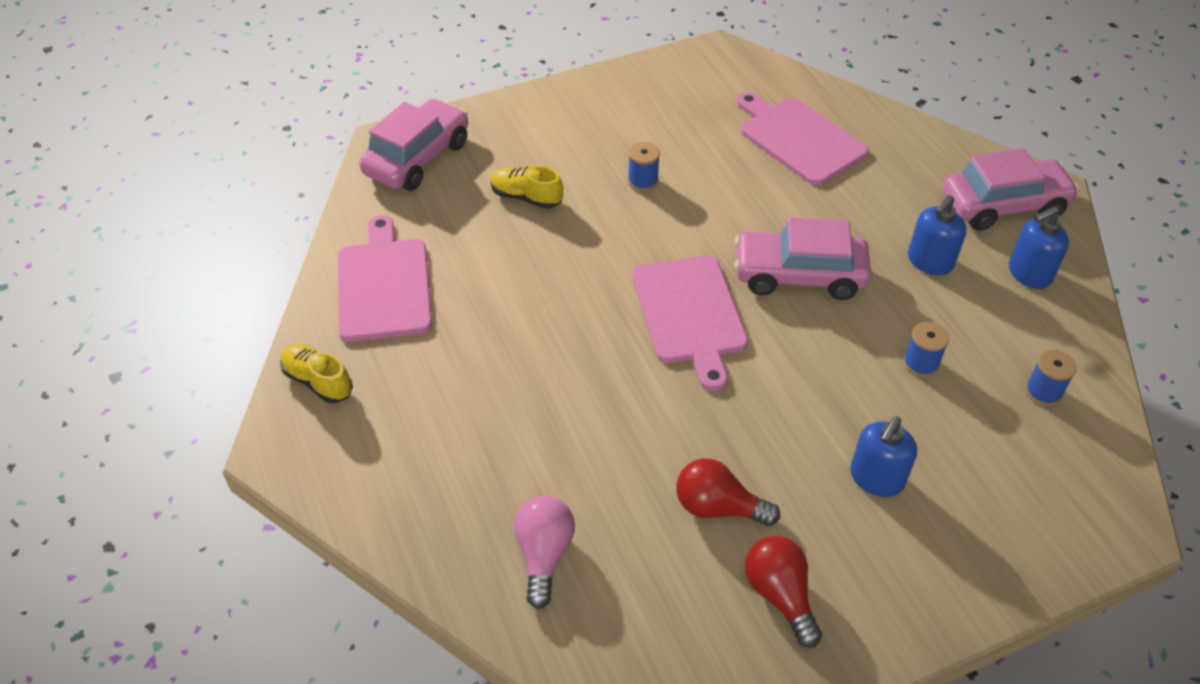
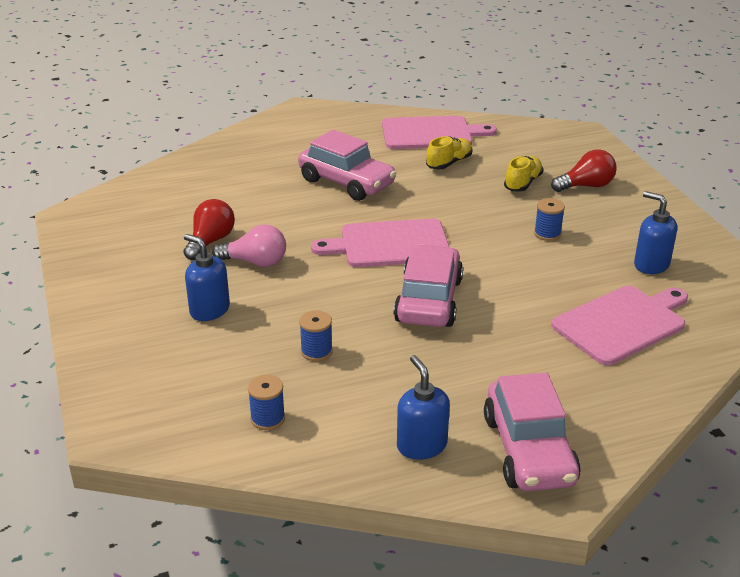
camera: 95 degrees right, 15 degrees down
(318, 381) = (351, 117): yellow shoe -> yellow shoe (449, 163)
(417, 158) = (564, 143): pink car -> pink car (346, 182)
(544, 554) = (201, 181): pink light bulb -> pink light bulb (255, 262)
(780, 595) = (135, 258): red light bulb -> red light bulb (586, 186)
(929, 262) = (442, 379): blue soap dispenser -> blue soap dispenser (651, 265)

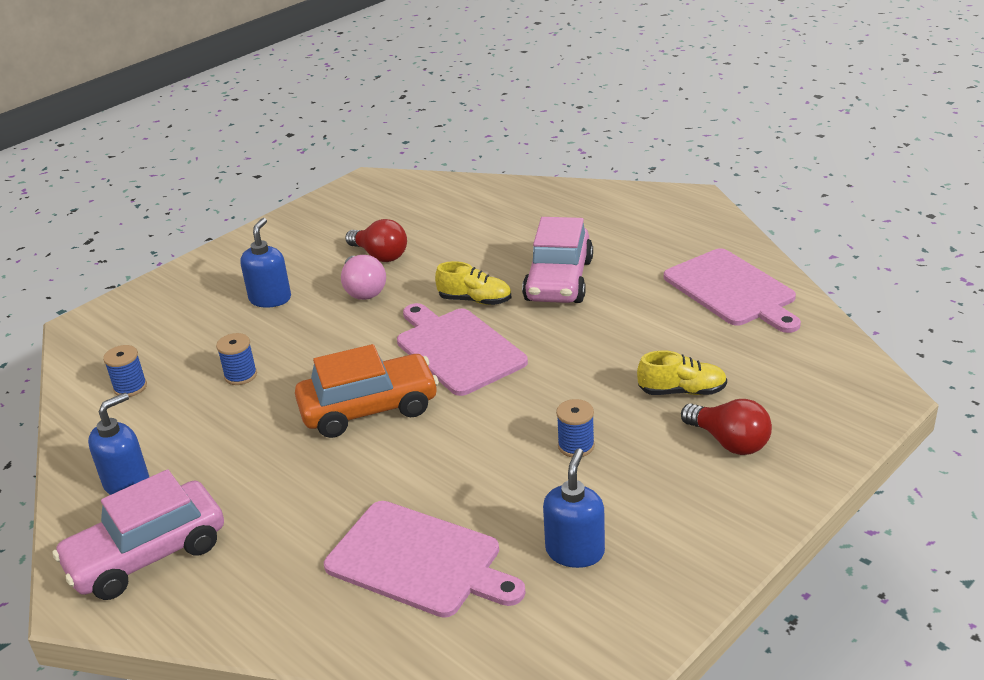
camera: 65 degrees right, 0 degrees up
(210, 241) = (380, 255): red light bulb -> red light bulb turned 45 degrees clockwise
(428, 300) = (369, 408): pink car -> orange car
(449, 163) = (673, 325): yellow shoe -> yellow shoe (475, 300)

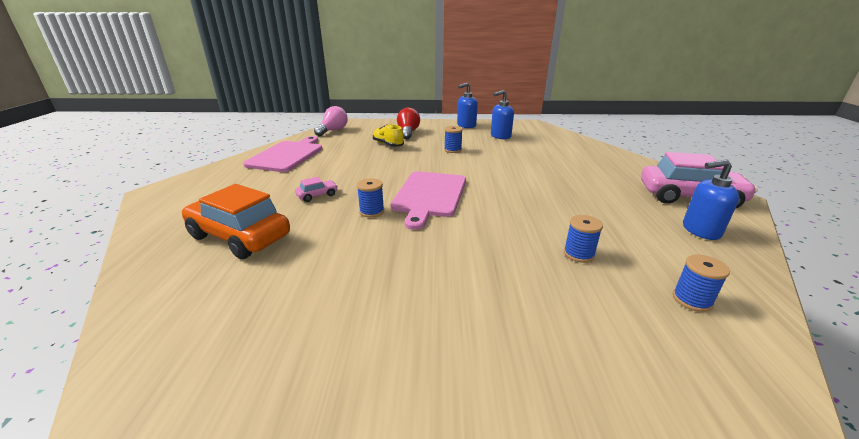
camera: 135 degrees left, 5 degrees down
(270, 299) = (492, 310): blue soap dispenser -> blue soap dispenser (466, 125)
(363, 290) = (413, 263): pink light bulb -> pink light bulb (333, 130)
(369, 408) = (514, 196): orange car -> orange car (239, 236)
(380, 255) = (348, 287): red light bulb -> none
(419, 561) = (555, 152): pink cutting board -> none
(475, 300) = (372, 211): yellow shoe -> blue spool
(559, 280) = (317, 195): pink car -> pink car, size x0.43

